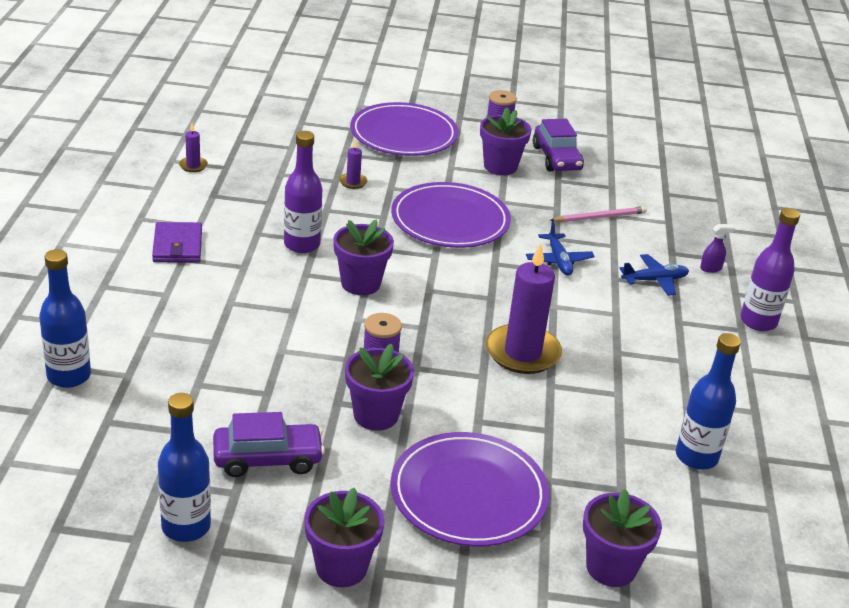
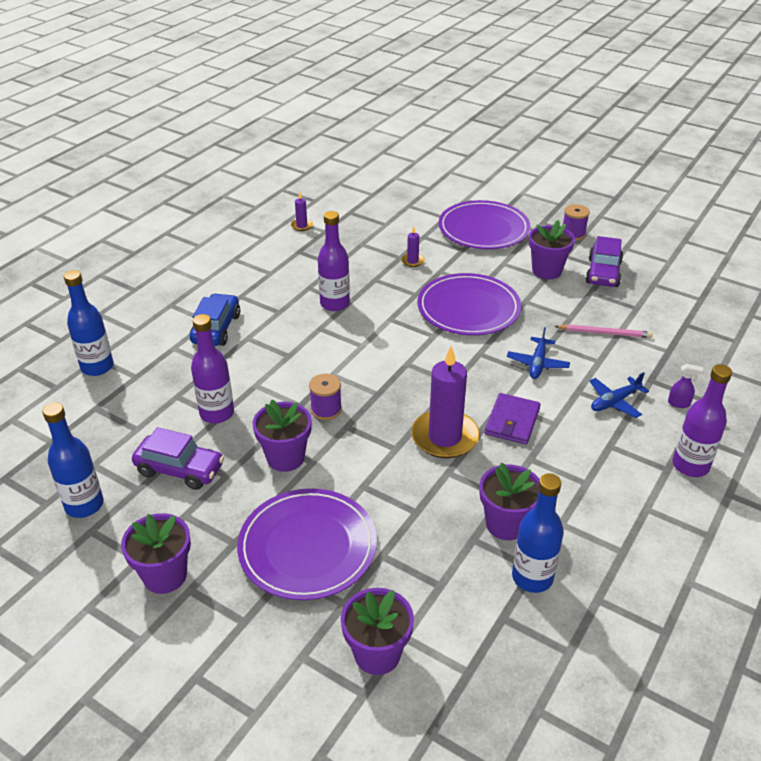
camera: 30 degrees right, 5 degrees up
(177, 246) = (244, 285): purple wallet -> purple wallet (512, 421)
(183, 300) = (216, 328): none -> blue car
(261, 390) = (217, 413): none -> purple bottle
(360, 283) = (356, 345): purple flower pot -> purple flower pot (506, 524)
(655, 280) = (614, 402): blue plane -> blue plane turned 135 degrees clockwise

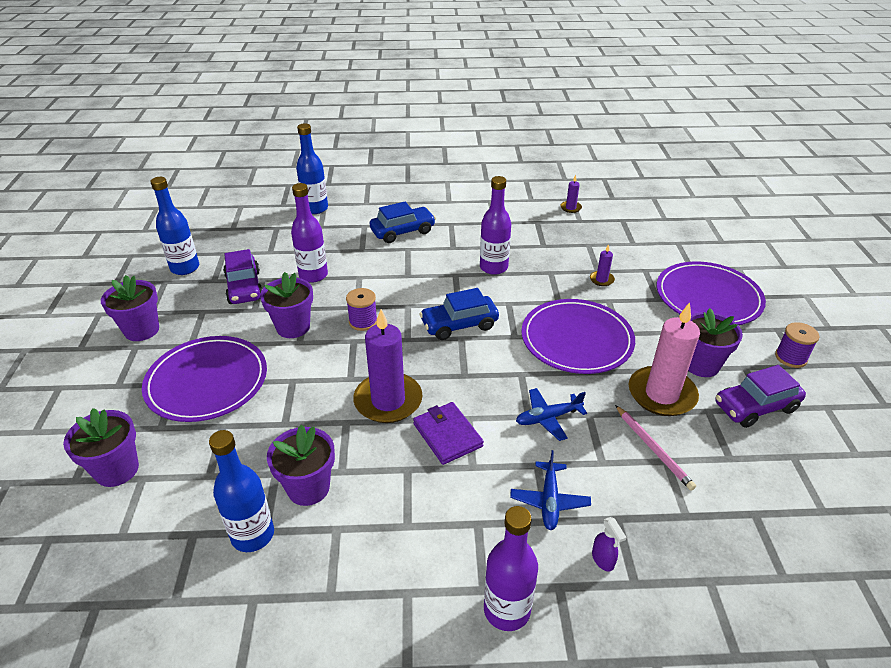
camera: 55 degrees right, 0 degrees up
(390, 357) = (459, 325): none -> blue car
(512, 421) = (447, 435): purple wallet -> purple wallet turned 75 degrees clockwise
(559, 302) = (661, 394): none -> pink candle
(614, 402) = (549, 501): blue plane -> blue plane turned 105 degrees counterclockwise

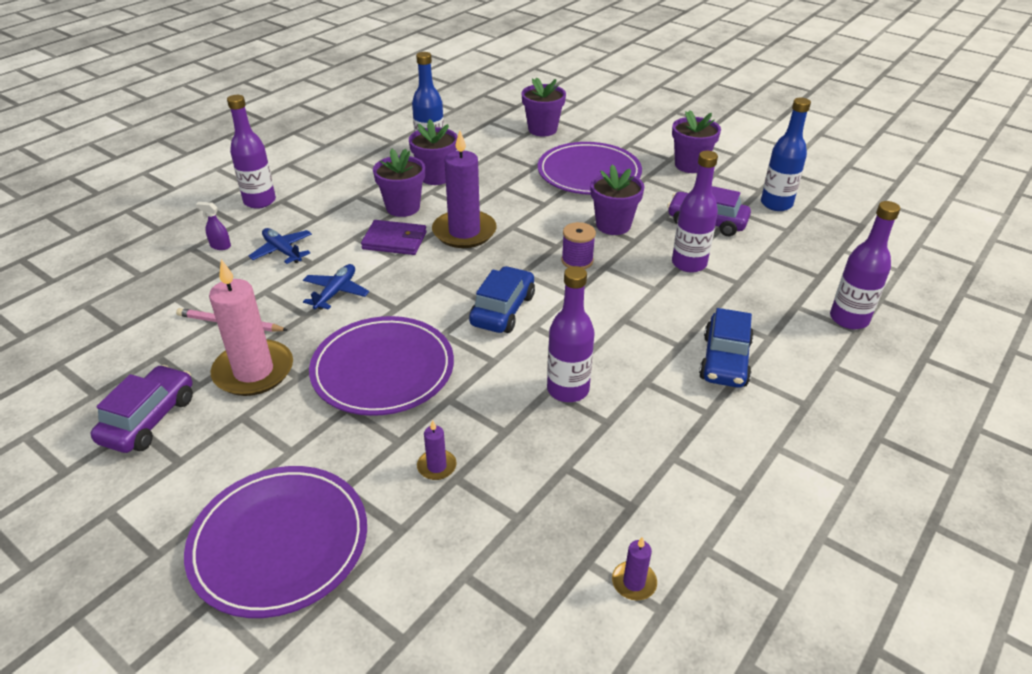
camera: 130 degrees right, 0 degrees up
(315, 208) = (849, 319): blue bottle -> purple bottle
(701, 365) = (232, 430): purple flower pot -> purple flower pot (403, 207)
(791, 357) = (124, 515): purple spool -> none

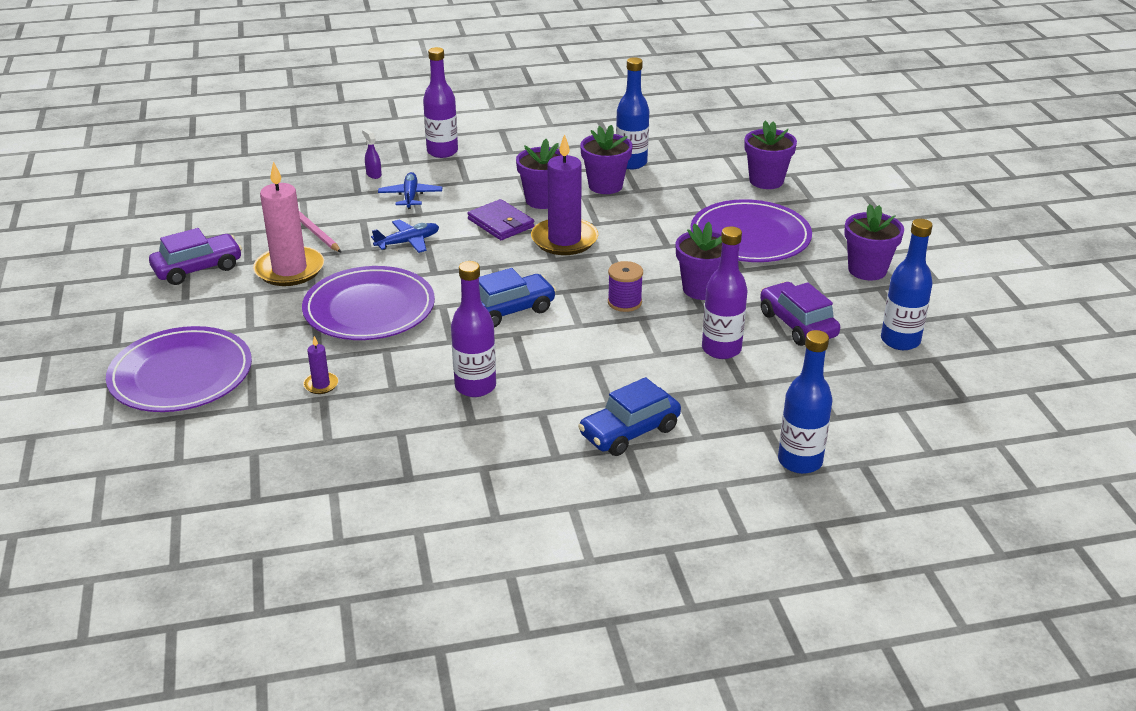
camera: 40 degrees right, 5 degrees down
(634, 582) = (344, 517): purple candle -> none
(849, 319) = (800, 461): purple bottle -> blue bottle

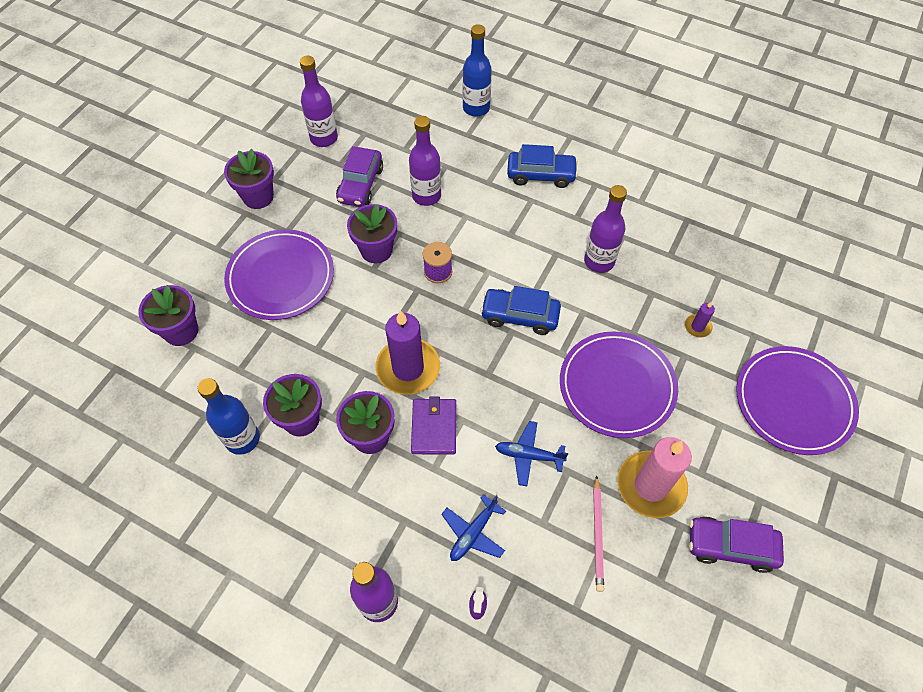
camera: 140 degrees left, 25 degrees up
(900, 341) = (324, 138): blue bottle -> purple bottle

